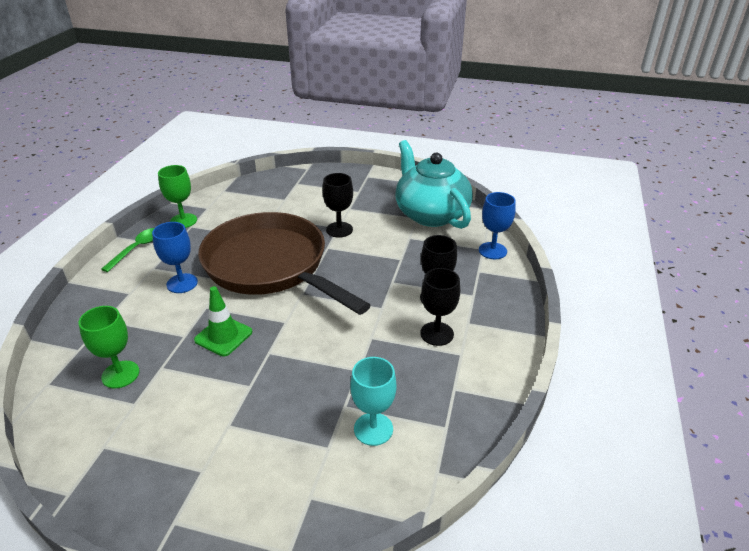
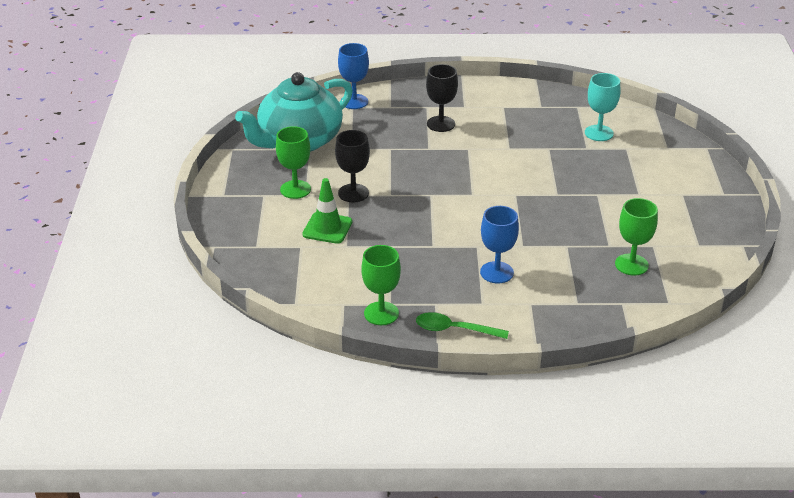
camera: 105 degrees left, 0 degrees up
(223, 336) = (553, 223): green traffic cone -> green traffic cone (327, 228)
(270, 266) = (439, 223): brown pan -> none
(358, 204) = (295, 189): none -> green goblet
(437, 334) = (486, 119): black goblet -> none

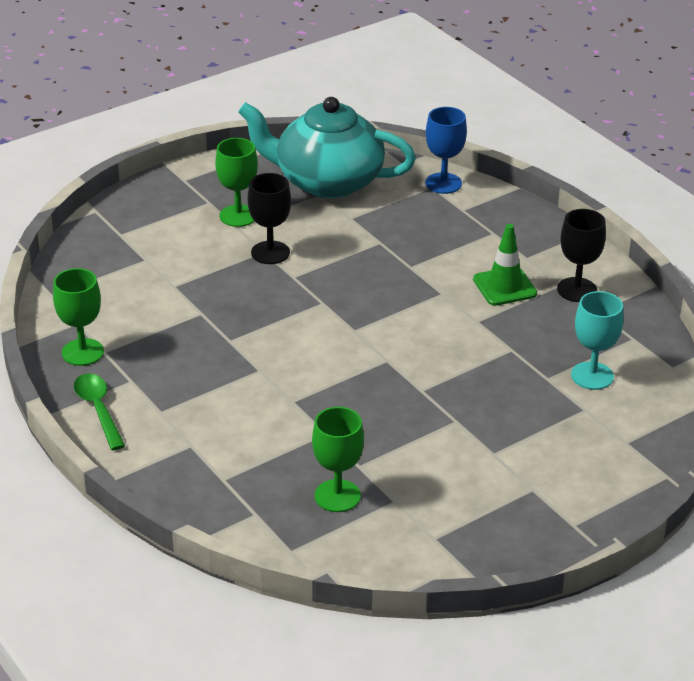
camera: 55 degrees right, 0 degrees up
(327, 228) = (192, 262): green traffic cone -> green traffic cone (504, 287)
(441, 124) = (469, 255): black goblet -> black goblet (577, 290)
(496, 272) = (224, 401): blue goblet -> none

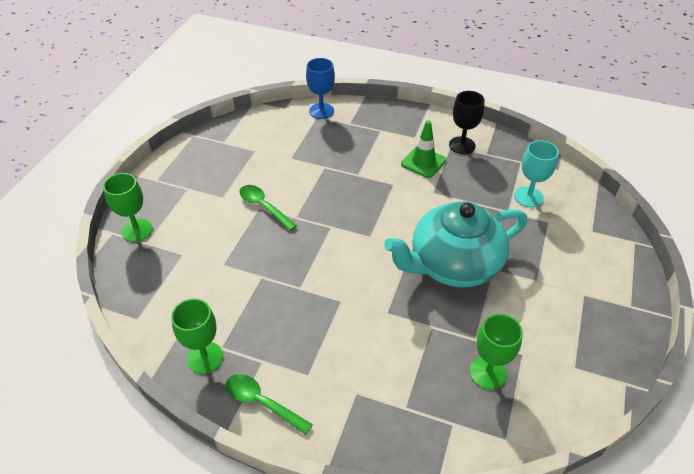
camera: 35 degrees left, 10 degrees up
(238, 216) = (217, 190): green goblet -> green goblet (137, 230)
(270, 253) = (264, 207): black goblet -> green spoon
(327, 181) = (251, 140): turquoise teapot -> turquoise teapot (453, 264)

